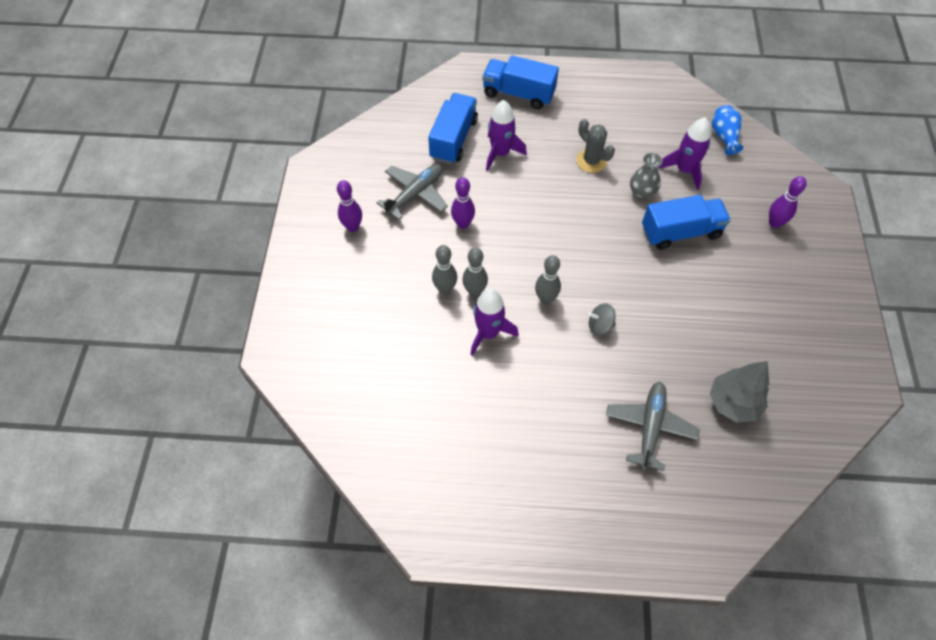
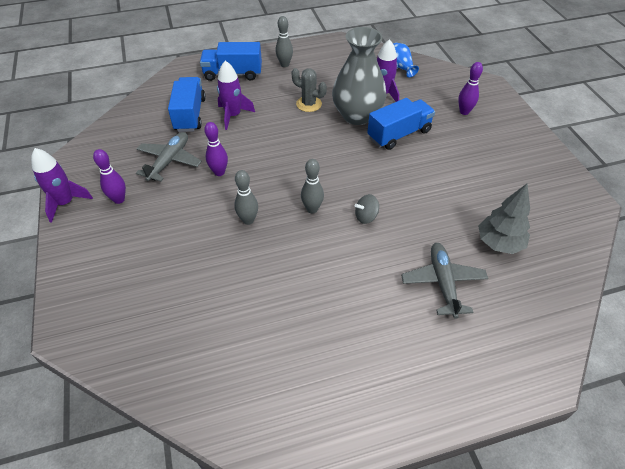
camera: 20 degrees left, 10 degrees down
(445, 289) = (221, 225): grey bowling pin -> grey bowling pin (284, 64)
(488, 333) = (272, 249): purple rocket -> purple rocket (65, 203)
(642, 192) = (357, 115): grey vase -> grey vase, size x2.12

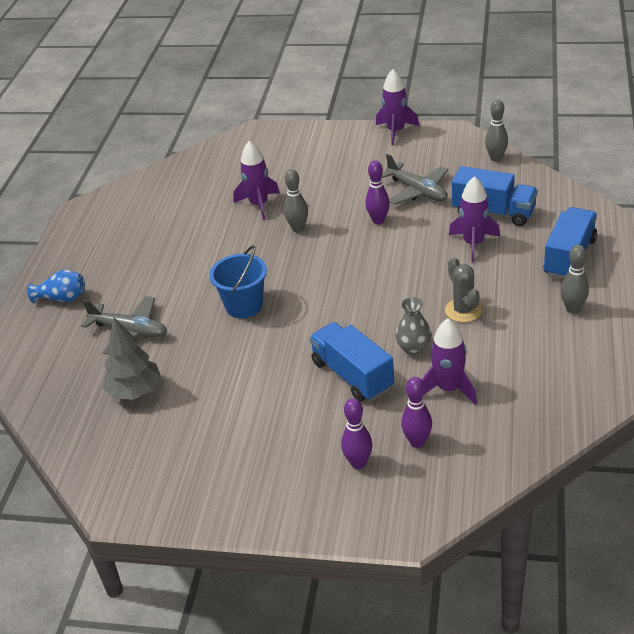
camera: 120 degrees right, 10 degrees down
(119, 199) = (380, 159): purple bowling pin -> purple bowling pin (417, 442)
(218, 265) = (259, 205): none -> purple rocket
(309, 104) = (463, 310): grey cactus -> grey cactus turned 75 degrees counterclockwise
(312, 209) = (282, 271): grey bowling pin -> grey bowling pin (496, 158)
(357, 115) = (414, 348): grey vase -> grey vase, size x0.47
(366, 217) = (244, 305): grey spinning top -> blue bucket
(399, 134) = (352, 375): blue truck -> blue truck turned 150 degrees clockwise
(400, 67) = (509, 434): blue vase -> blue vase (62, 298)

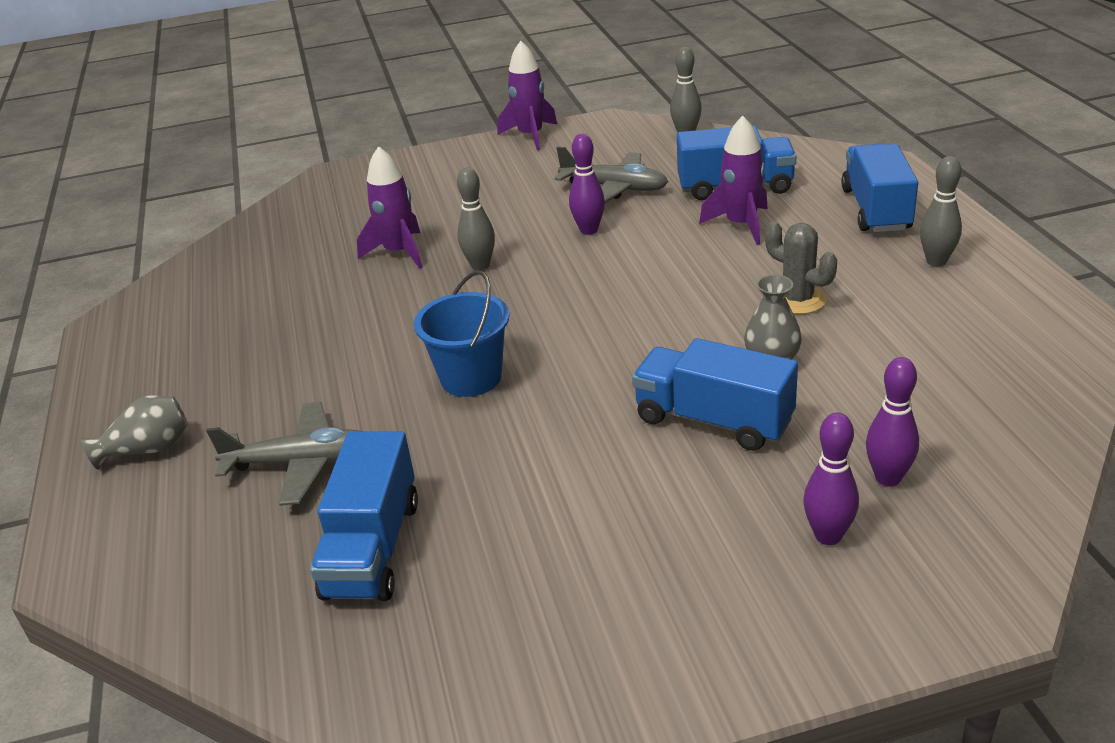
camera: 25 degrees left, 5 degrees down
(62, 298) = (147, 450): blue vase -> grey vase
(135, 391) = (372, 548): grey tree -> blue truck
(448, 388) = (866, 396): purple rocket -> none

